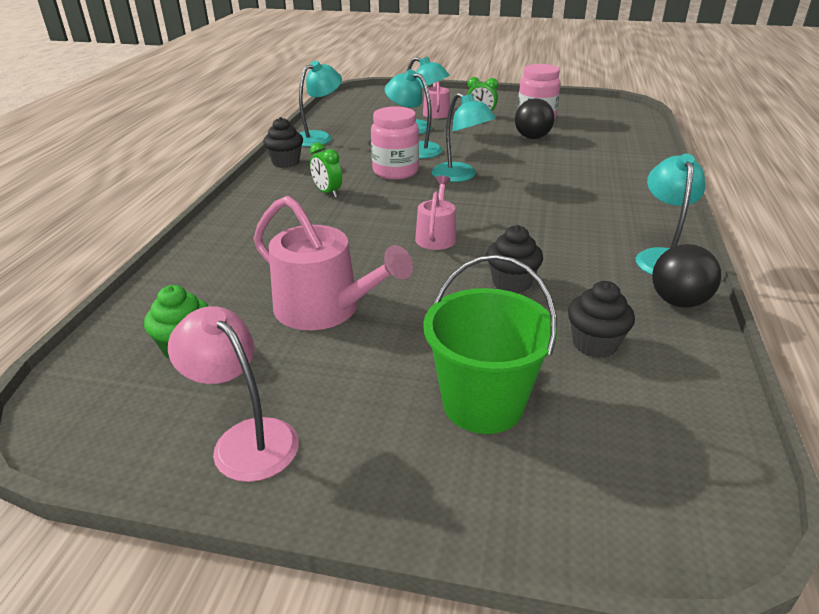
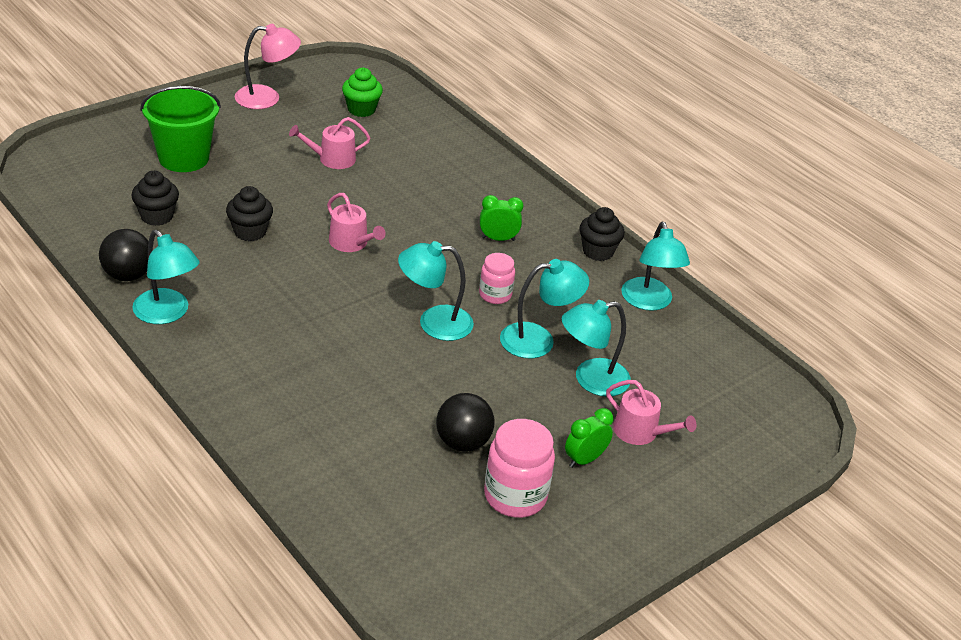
camera: 125 degrees right, 5 degrees up
(325, 309) = (332, 159): pink watering can -> pink watering can, size x0.58
(395, 171) = (495, 295): pink jar -> pink jar, size x0.61

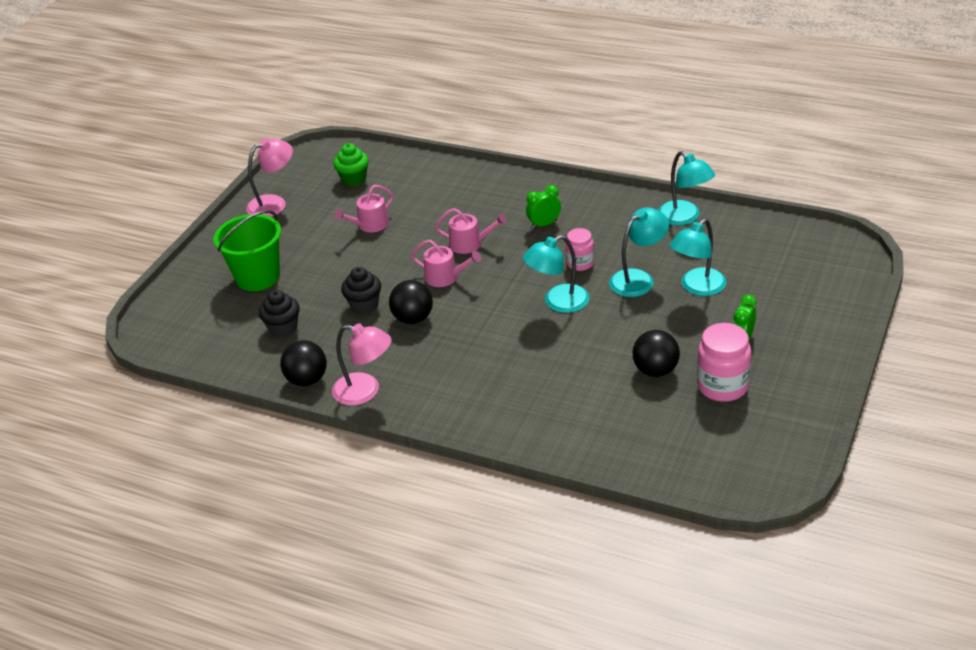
camera: 20 degrees left, 0 degrees up
(167, 313) = (365, 391): turquoise lamp -> pink lamp
(281, 267) = (413, 318): none -> black ball
(598, 251) = (619, 200): black cupcake -> none
(640, 432) = (760, 304): pink watering can -> pink watering can (470, 244)

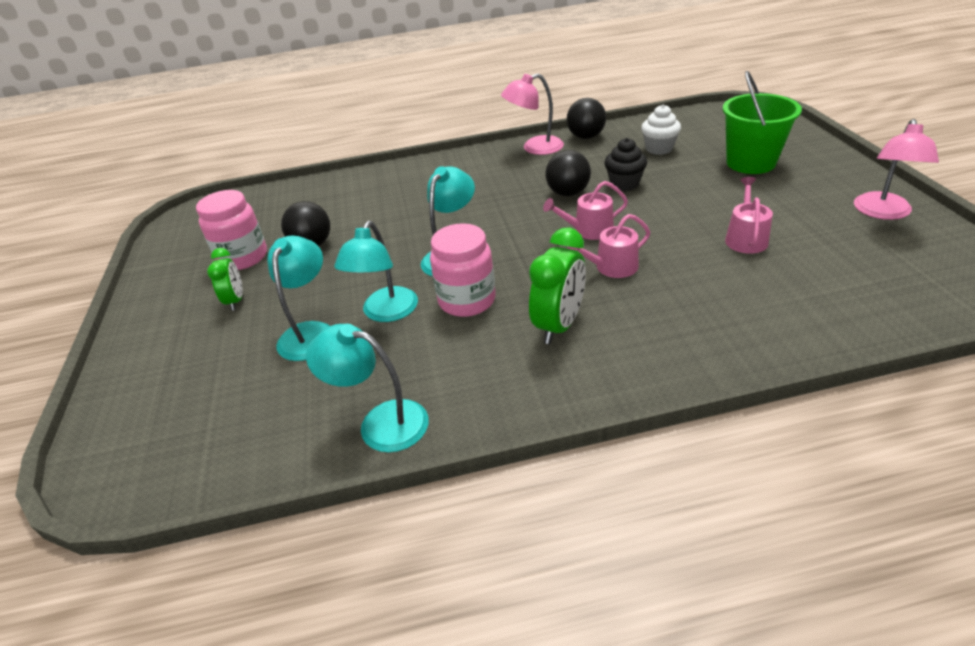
camera: 145 degrees right, 0 degrees up
(283, 328) = (659, 148): black cupcake -> white cupcake
(354, 179) = (868, 273): green cupcake -> none
(544, 224) = (559, 325): green clock -> green clock, size x1.60
(580, 263) = (467, 300): pink jar -> pink jar, size x1.64

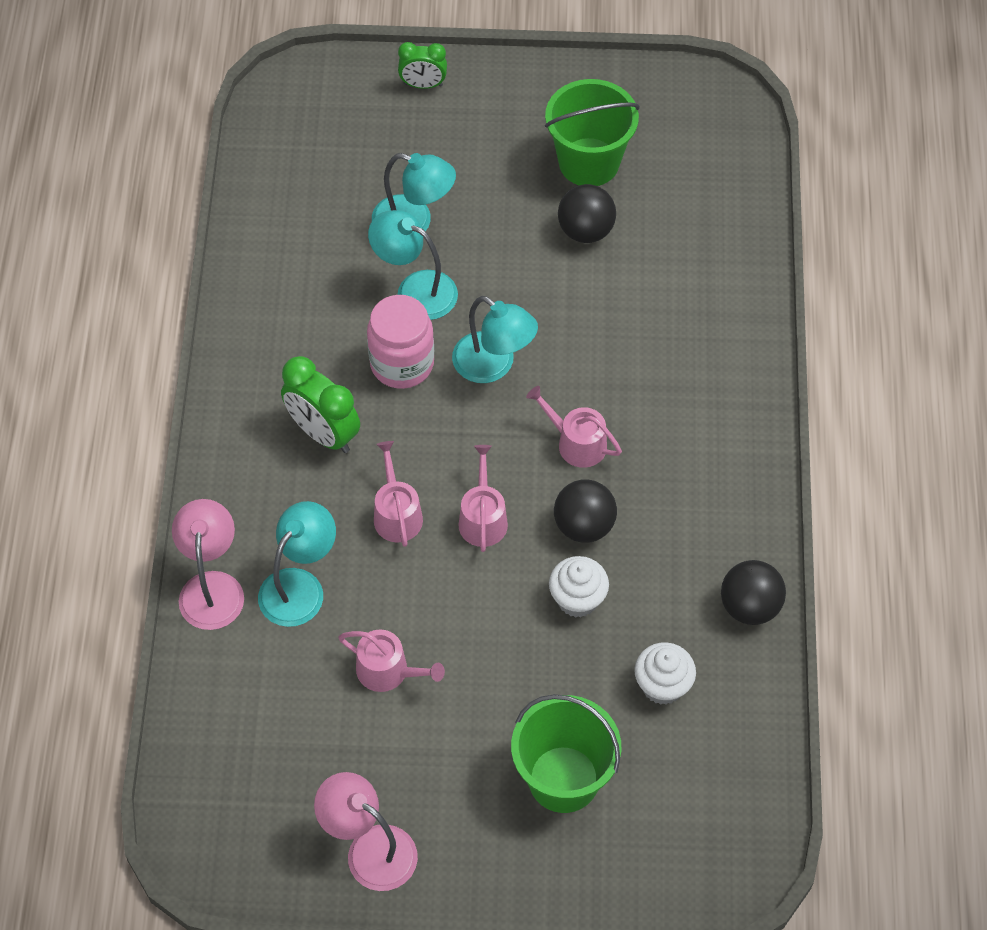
camera: 100 degrees right, 20 degrees up
(236, 301) = (501, 159): green clock -> green clock (423, 85)
(243, 257) = (589, 162): pink jar -> green bucket
(381, 422) = (263, 269): turquoise lamp -> turquoise lamp (299, 586)
(504, 209) = (576, 443): none -> pink watering can
(534, 148) = (742, 527): pink lamp -> pink lamp (212, 587)
(624, 184) = (577, 599): black cupcake -> white cupcake

